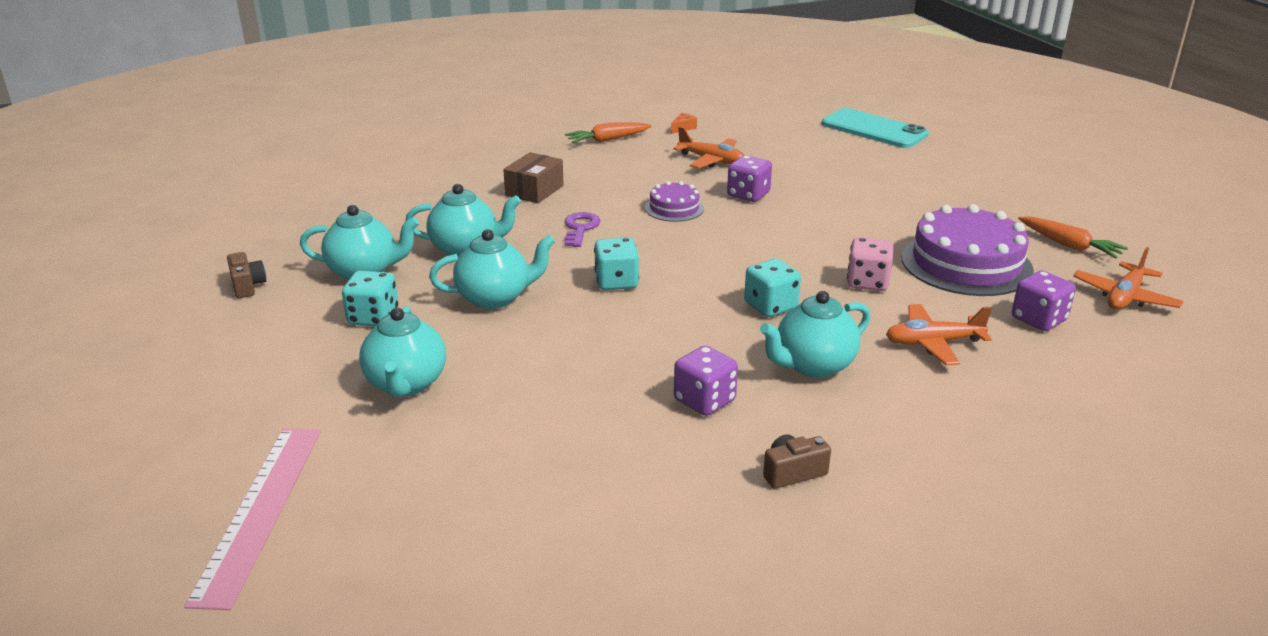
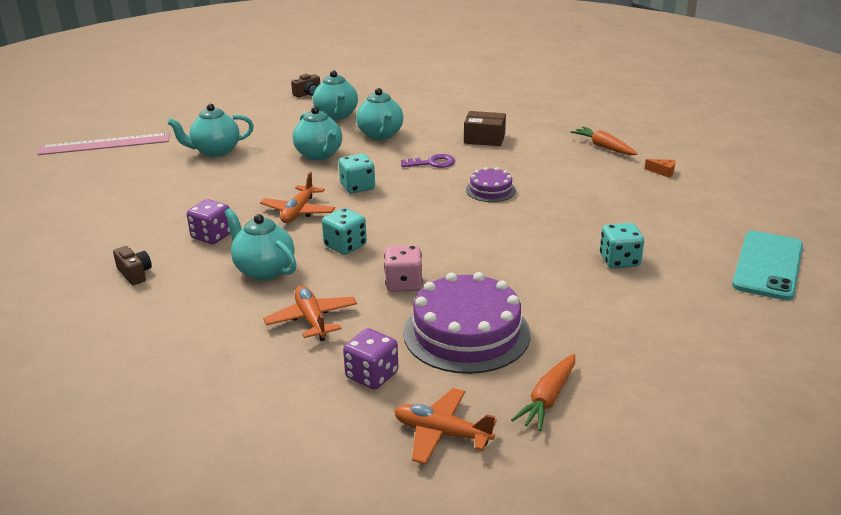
camera: 75 degrees right, 0 degrees up
(373, 317) = (284, 129): turquoise dice -> turquoise dice (619, 261)
(711, 160) = (600, 193): orange plane -> orange plane (298, 212)
(748, 195) = (540, 216): purple dice -> none

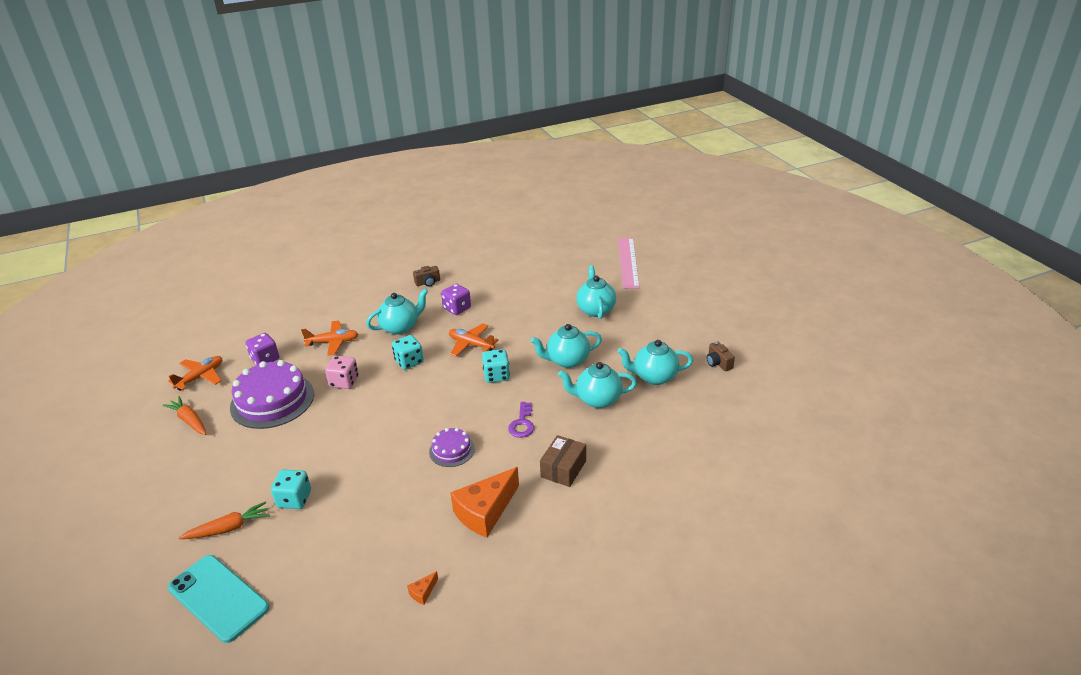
camera: 105 degrees right, 5 degrees up
(558, 162) = (485, 512): none -> orange cheese
(604, 147) = (504, 561): orange carrot -> orange carrot (228, 528)

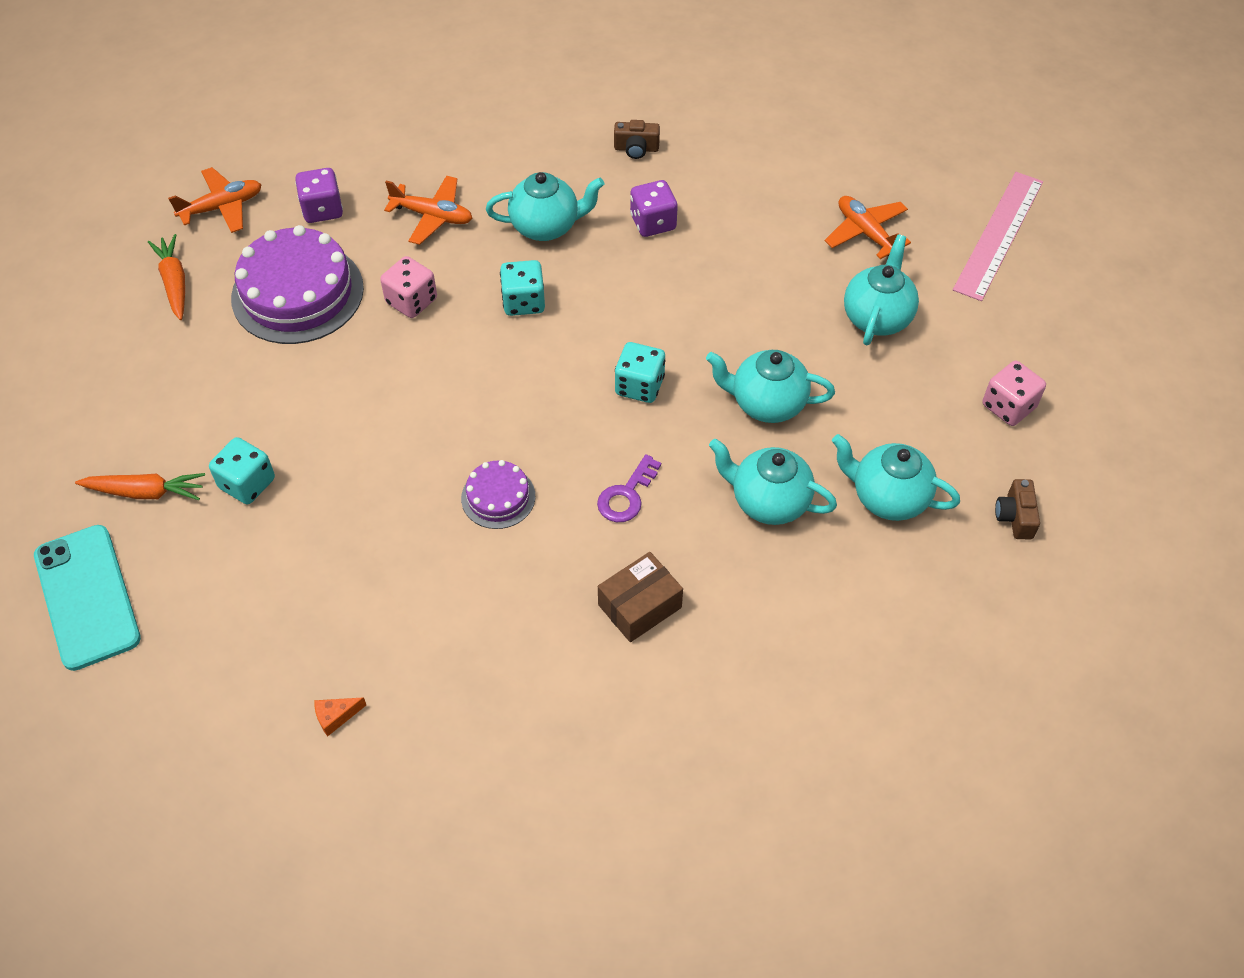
camera: 25 degrees right, 20 degrees up
(471, 344) = (634, 307): orange plane -> orange plane (866, 233)
(485, 512) = (487, 627): orange cheese -> none
(682, 323) = (1008, 406): none -> pink dice

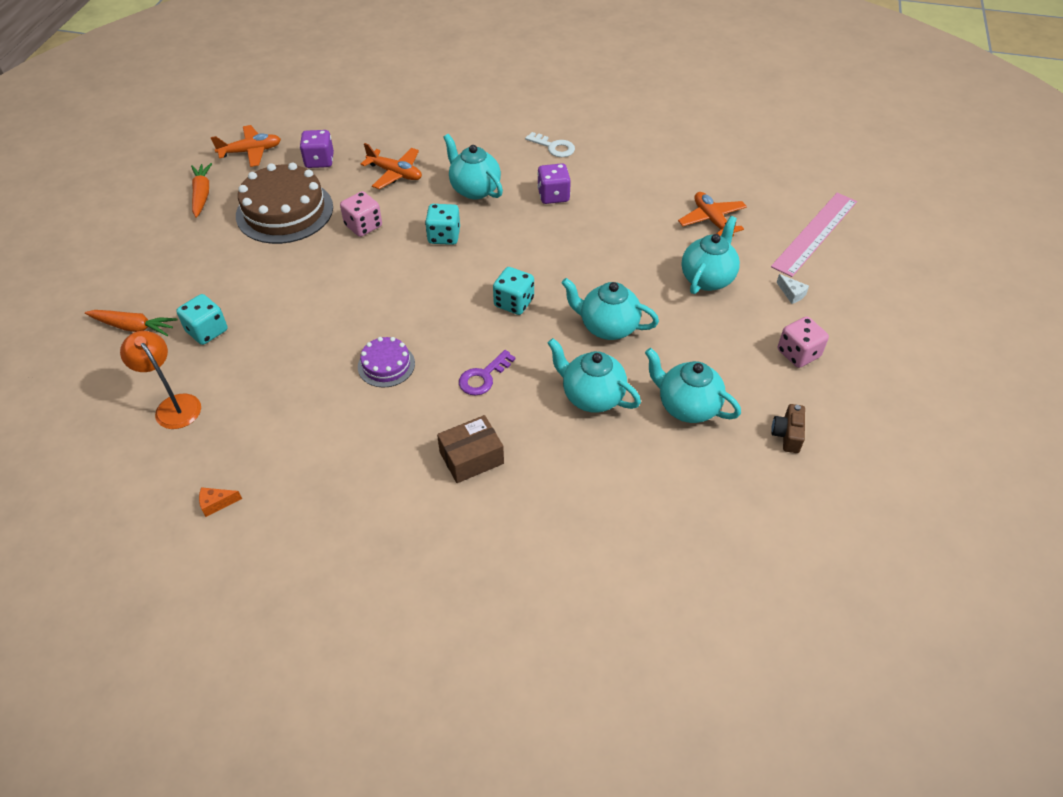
camera: 10 degrees right, 5 degrees down
(87, 596) = (67, 391): turquoise phone -> none
(237, 594) = (174, 405): none -> orange lamp
(297, 293) = (284, 211): purple cake -> brown cake
(546, 227) = (474, 189): turquoise teapot -> turquoise teapot turned 135 degrees counterclockwise
(636, 149) = (554, 147): brown camera -> white key
(985, 324) = (791, 294): none -> white cheese

